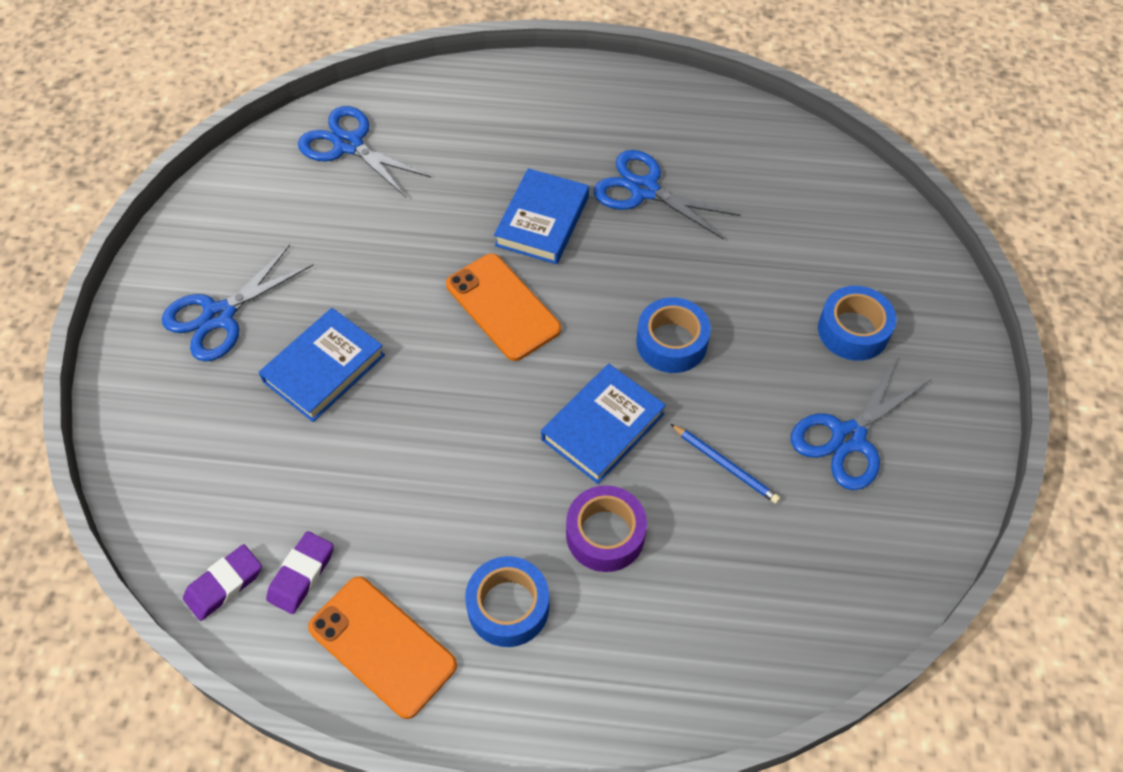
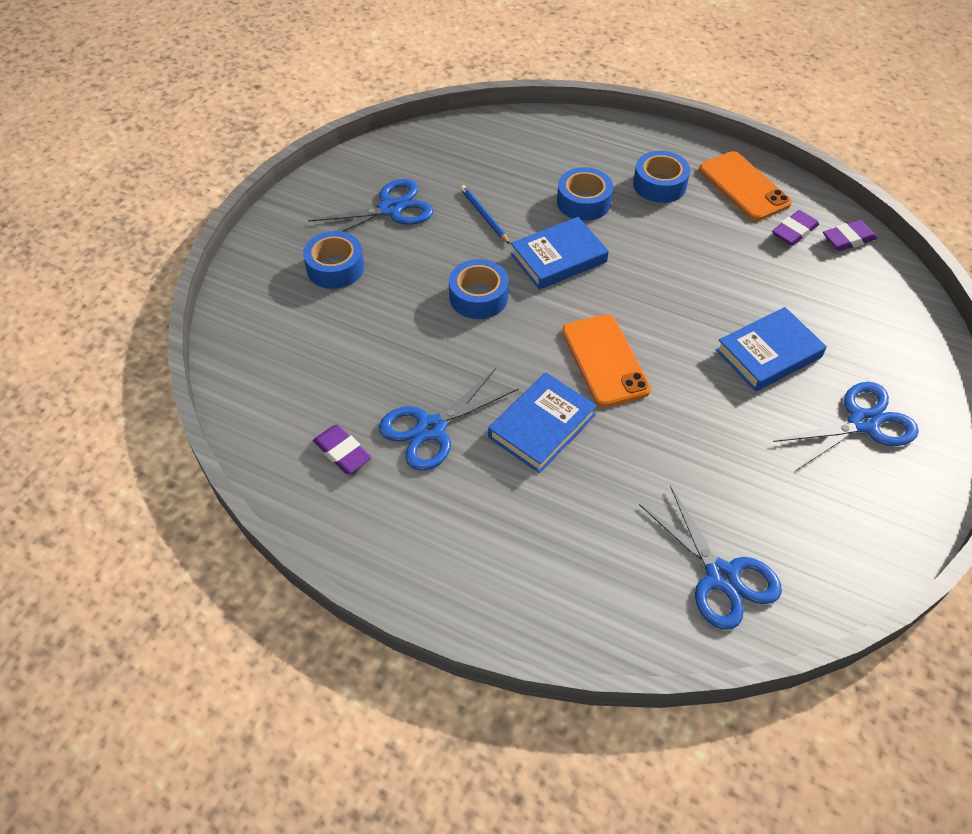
camera: 160 degrees left, 5 degrees down
(605, 534) = (583, 202): purple tape -> blue tape
(644, 190) = (431, 429): blue scissors -> blue scissors turned 90 degrees clockwise
(711, 149) = (342, 452): none -> purple eraser

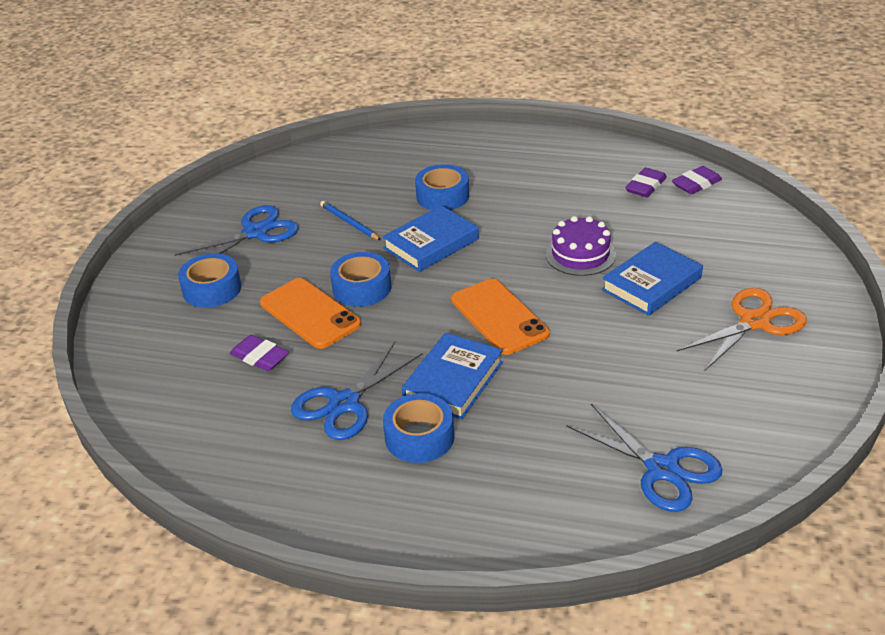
camera: 10 degrees left, 15 degrees down
(342, 452) = (259, 440): purple eraser -> purple eraser (260, 357)
(659, 185) = (510, 171): blue tape -> blue tape (419, 437)
(705, 302) = (580, 254): none -> purple cake
(744, 186) = (589, 160): orange phone -> orange phone (310, 314)
(863, 423) = (755, 322): blue scissors -> orange scissors

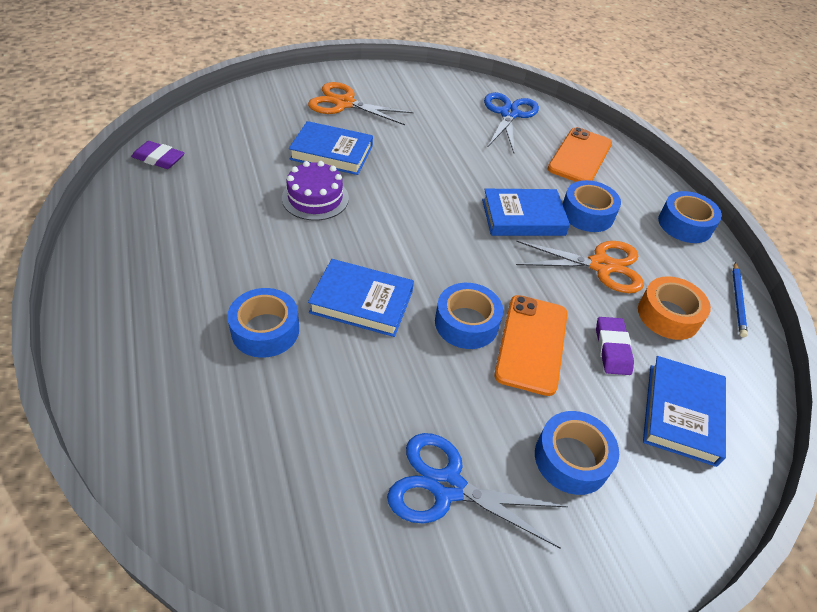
camera: 130 degrees left, 10 degrees up
(174, 362) = (681, 413): none -> blue book
(250, 416) = (668, 315): none -> orange tape
(334, 519) = (685, 224): none -> blue tape
(344, 403) = (601, 266): blue scissors -> orange scissors
(349, 223) = (367, 393): blue pencil -> blue pencil (738, 301)
(499, 317) = (433, 218): orange phone -> orange phone (580, 156)
(646, 186) = (176, 187): purple eraser -> none

